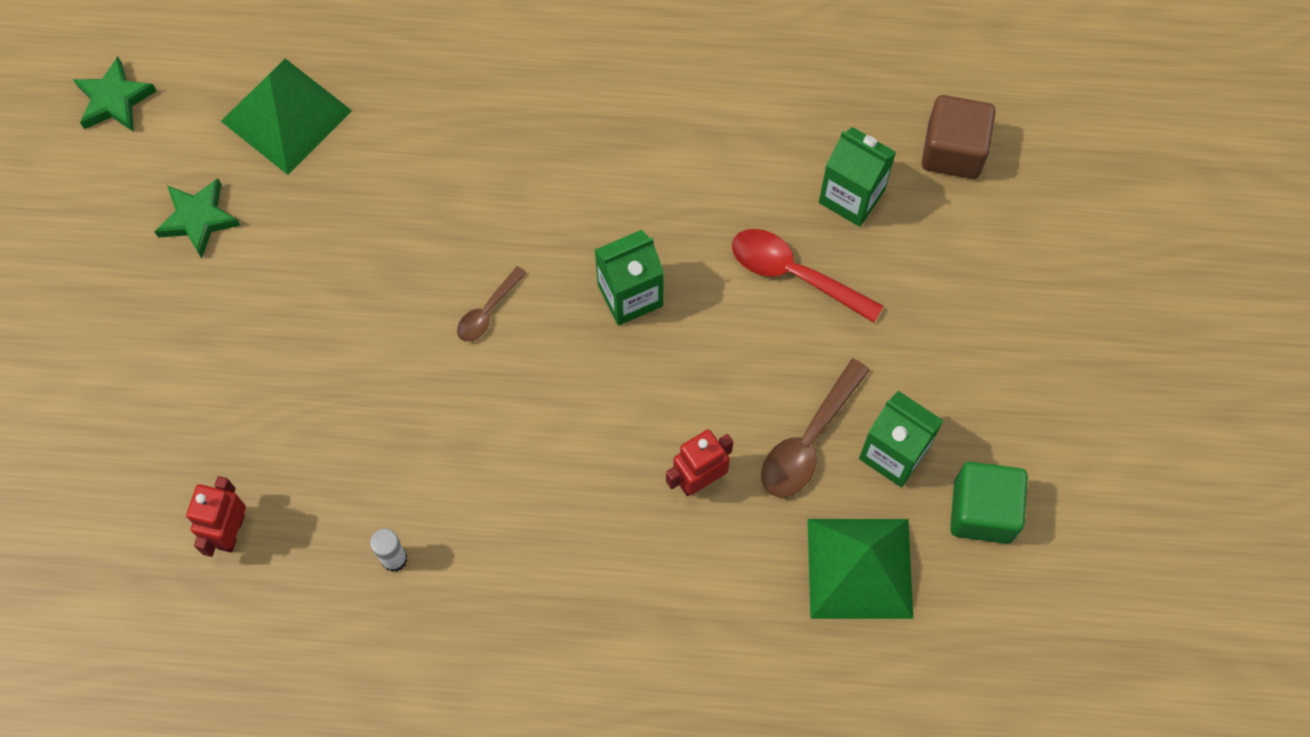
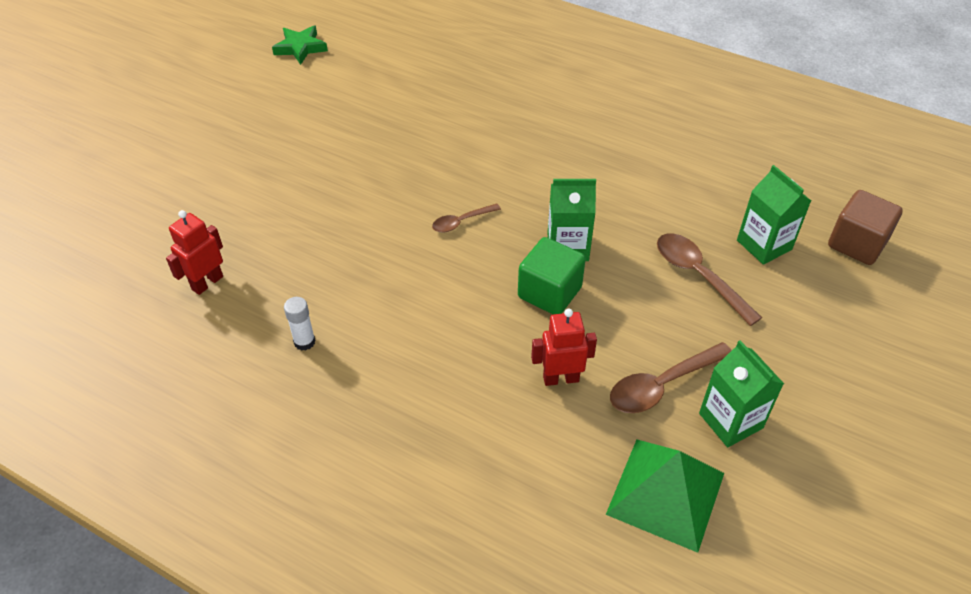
camera: 25 degrees right, 20 degrees down
(198, 219) = (308, 115): green star -> none
(286, 116) = (395, 84): green pyramid -> none
(794, 274) = (698, 276): red spoon -> brown spoon
(982, 511) = (794, 493): green cube -> green cube (549, 292)

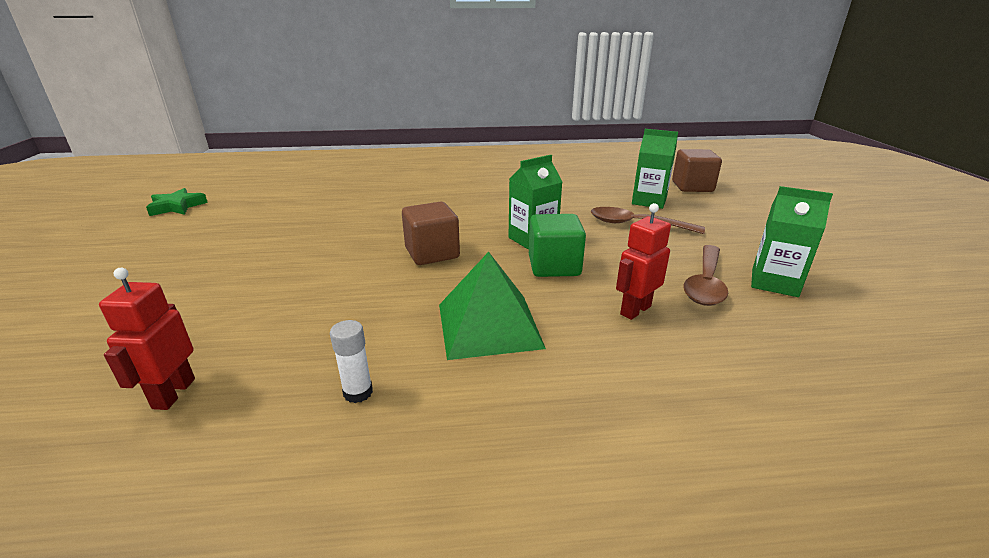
camera: 35 degrees left, 20 degrees down
(461, 222) = (432, 253): brown spoon -> brown cube
(665, 493) = (815, 344): green pyramid -> green pyramid (488, 325)

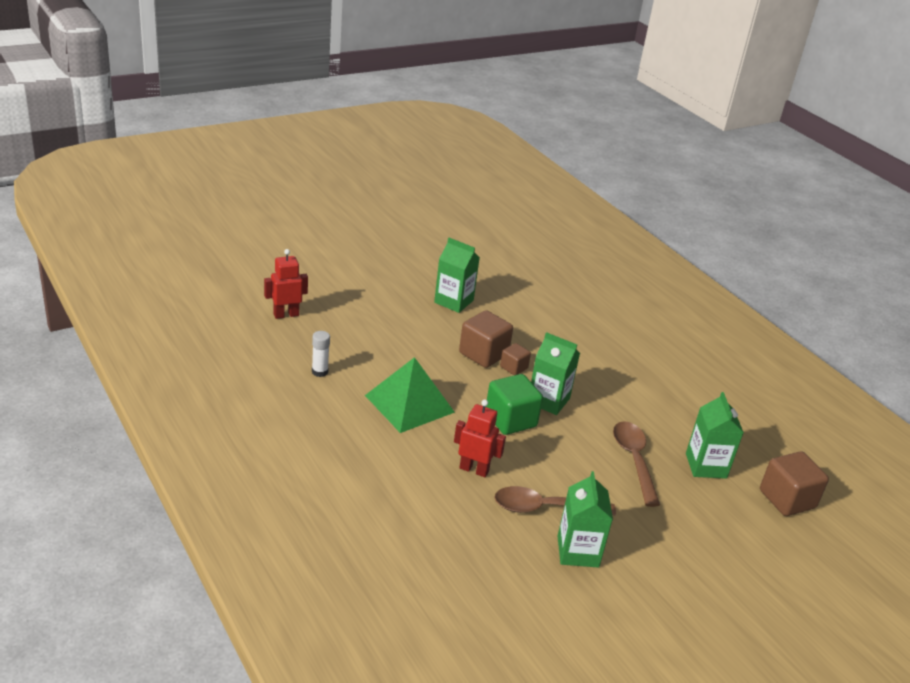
camera: 60 degrees right, 5 degrees up
(177, 206) = (458, 213): green star -> none
(323, 246) = (453, 301): none -> green carton
(468, 243) = (513, 367): none -> brown cube

